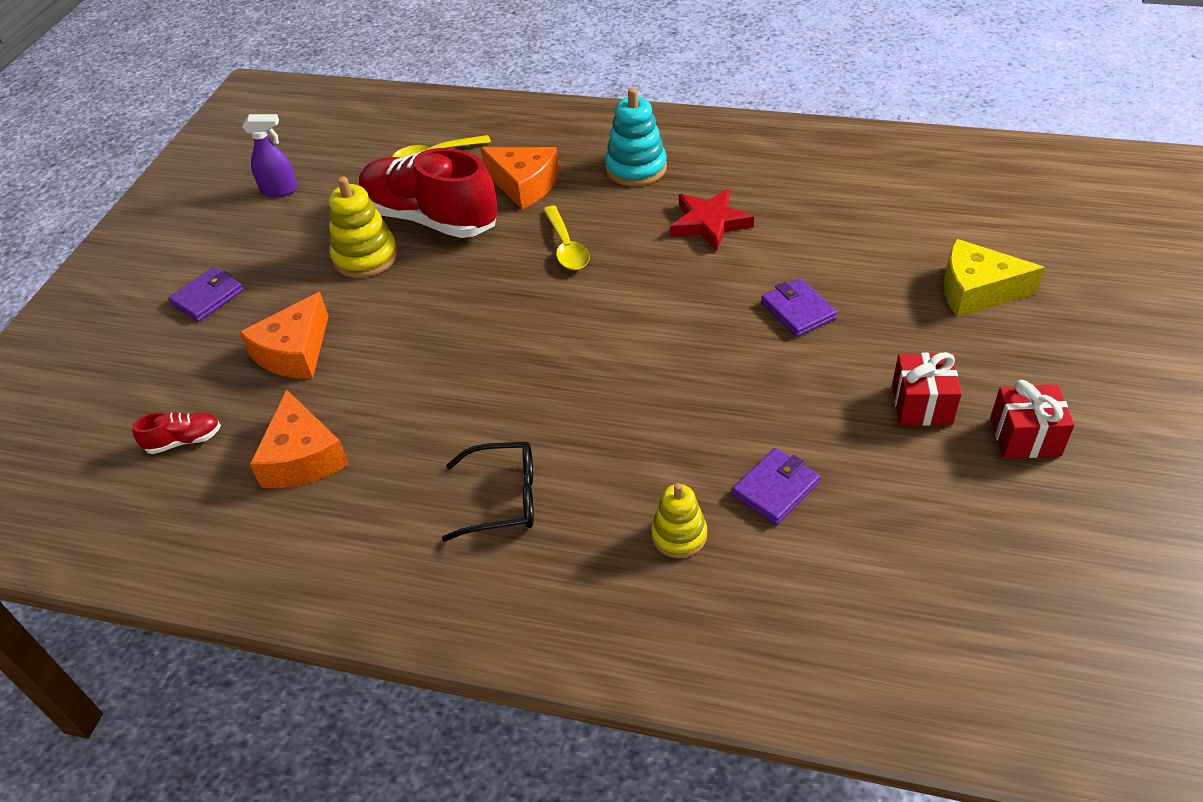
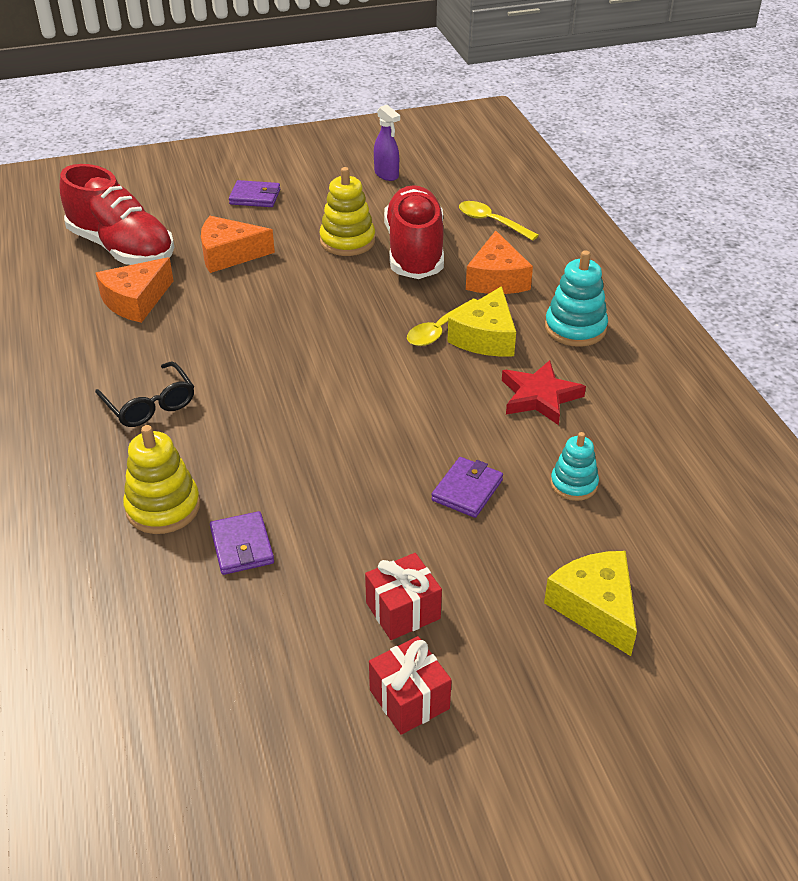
camera: 55 degrees right, 5 degrees down
(184, 441) = (122, 248): red shoe -> red shoe, size x2.47
(603, 223) = (486, 337): none -> yellow cheese
(679, 535) = (163, 507): yellow stacking toy -> yellow stacking toy, size x1.53
(775, 489) = (242, 546): purple wallet -> purple wallet turned 60 degrees clockwise
(831, 247) = (573, 484): none -> turquoise stacking toy

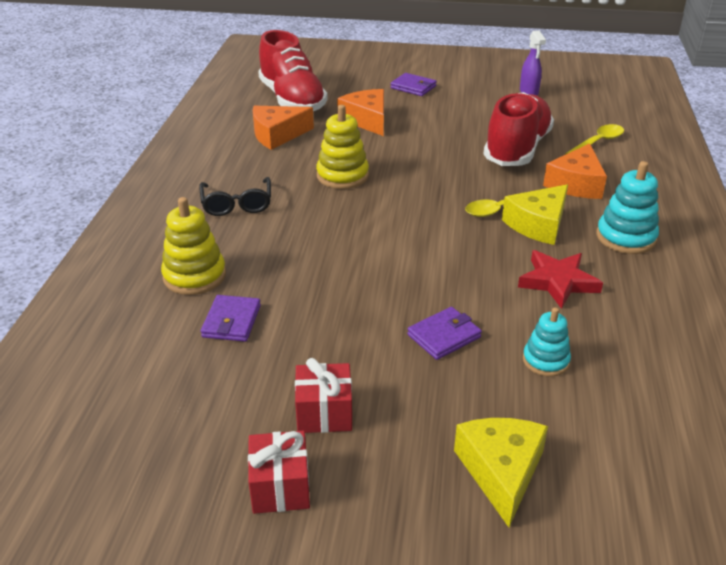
camera: 25 degrees right, 5 degrees down
(229, 254) = (367, 120): orange cheese -> orange cheese turned 45 degrees clockwise
(347, 241) = (465, 130): yellow stacking toy -> yellow stacking toy (342, 176)
(491, 222) = (598, 142): yellow spoon -> yellow spoon turned 75 degrees clockwise

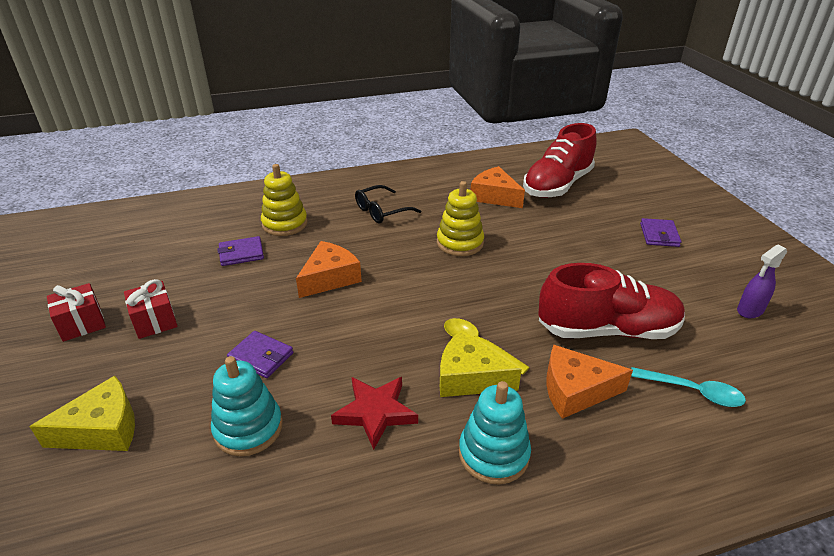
camera: 65 degrees right, 0 degrees up
(367, 120) = (565, 228): orange cheese -> orange cheese (330, 278)
(545, 360) = (248, 428): turquoise stacking toy -> turquoise stacking toy, size x1.53
(598, 142) = (693, 392): yellow spoon -> turquoise spoon

